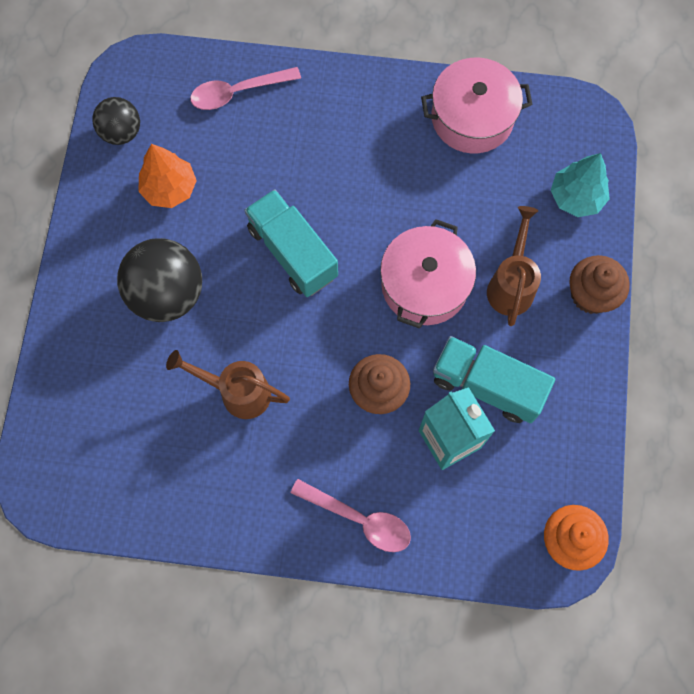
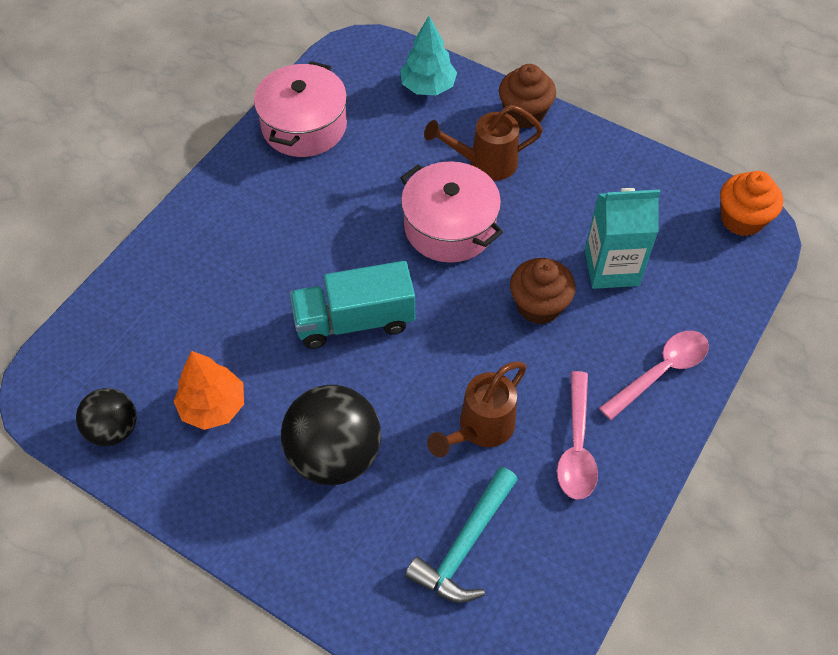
camera: 65 degrees left, 15 degrees down
(134, 421) = (465, 545): none -> turquoise hammer
(238, 92) = (145, 300): pink spoon -> pink spoon (576, 446)
(487, 385) = (573, 219): turquoise truck -> none
(511, 284) = (484, 163): brown watering can -> brown watering can turned 45 degrees counterclockwise

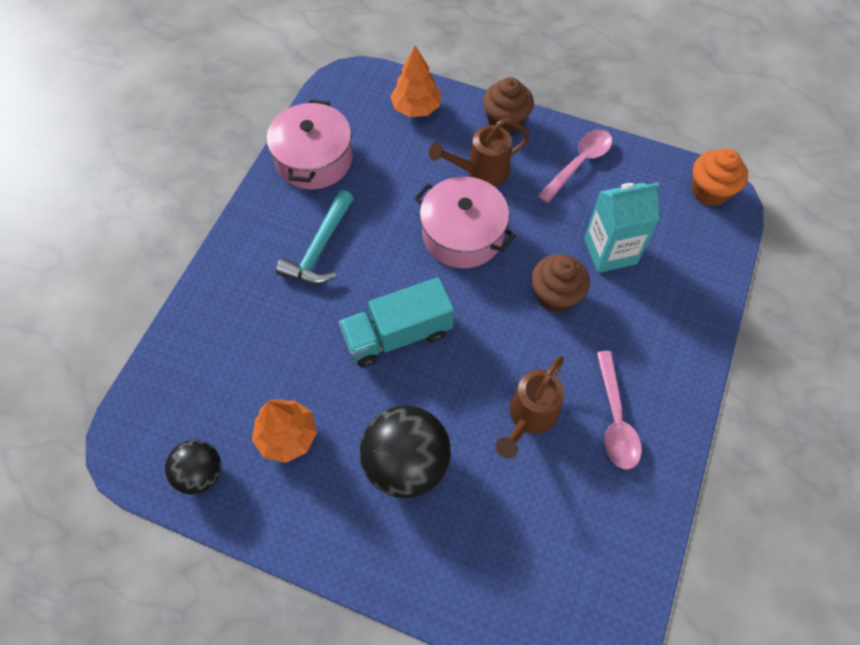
camera: 10 degrees left, 5 degrees up
(428, 87) = (416, 108): turquoise tree -> orange tree
(465, 545) = (539, 527): turquoise hammer -> turquoise hammer (320, 248)
(661, 372) = (671, 339): pink spoon -> pink spoon (579, 163)

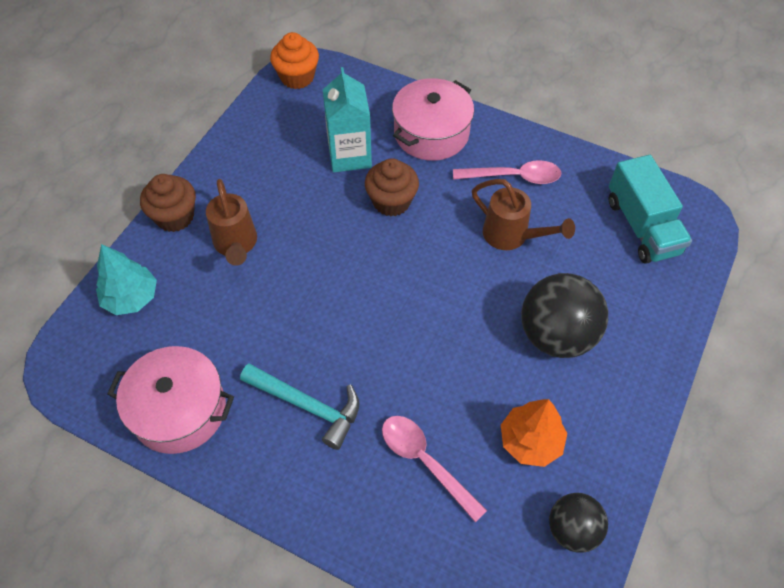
camera: 85 degrees left, 5 degrees down
(397, 335) = (422, 334): turquoise truck -> turquoise truck (642, 226)
(416, 108) = (131, 298): orange tree -> turquoise tree
(462, 234) = (312, 268): pink pot -> pink pot (431, 133)
(579, 163) = (245, 163): pink spoon -> pink spoon (425, 462)

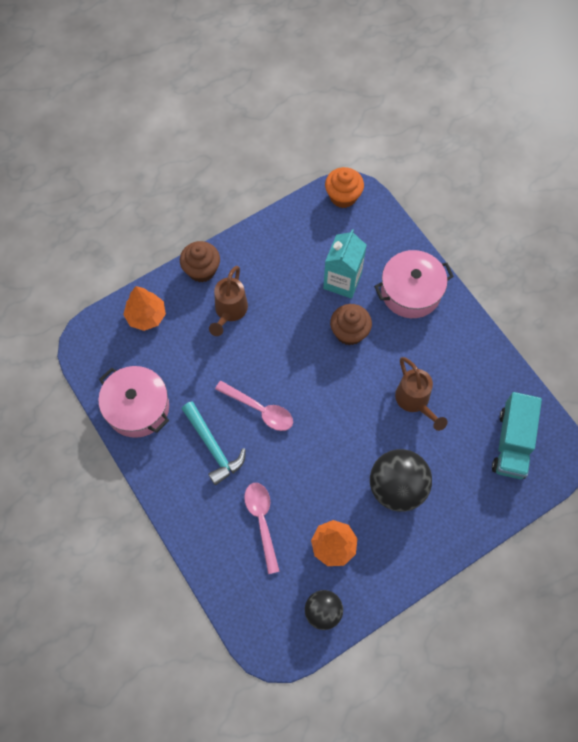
camera: 30 degrees right, 10 degrees up
(131, 298) = (146, 316): turquoise tree -> orange tree
(514, 177) = (447, 357): pink spoon -> pink spoon (260, 409)

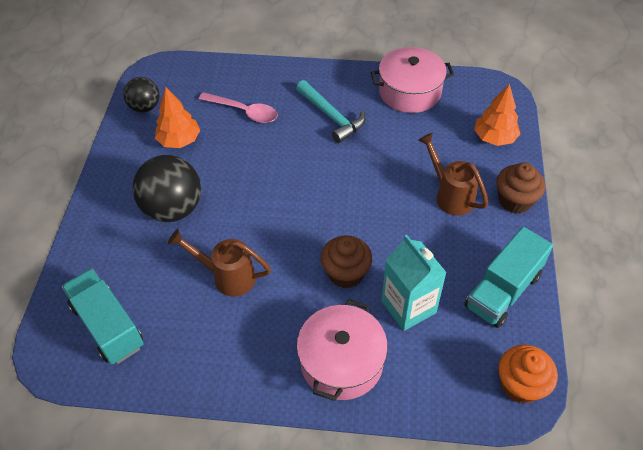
camera: 130 degrees right, 15 degrees down
(213, 447) = (332, 116): turquoise hammer -> turquoise hammer turned 135 degrees counterclockwise
(260, 409) = (334, 162): pink spoon -> none
(285, 238) = (503, 291): none -> turquoise truck

